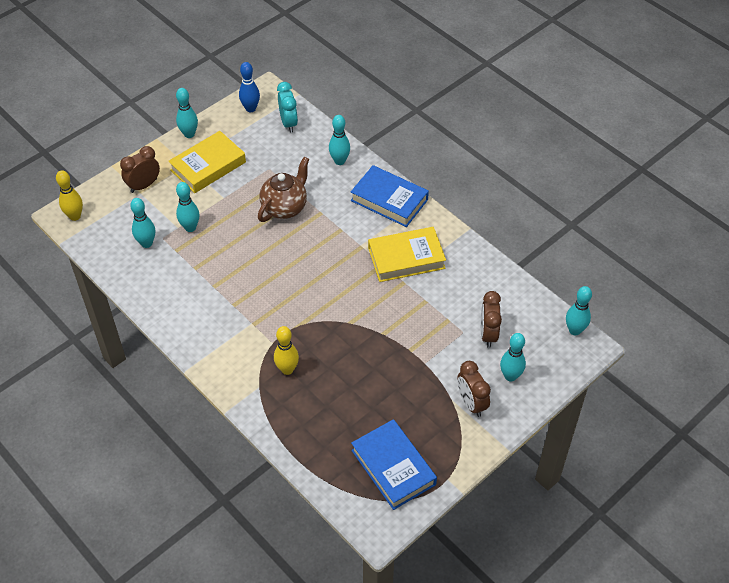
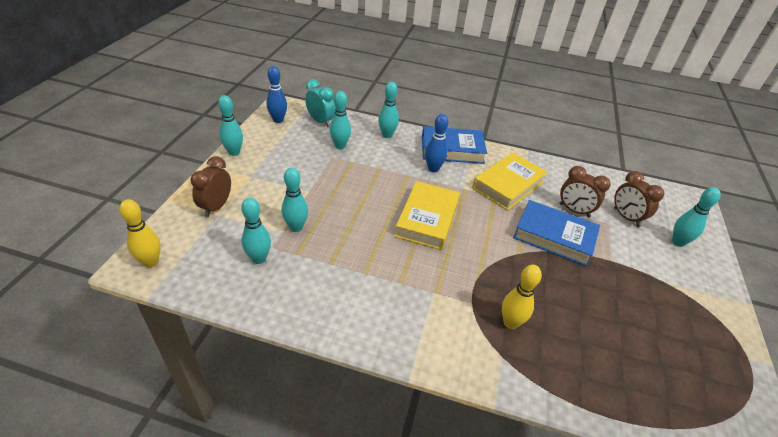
camera: 35 degrees left, 10 degrees down
(208, 166) = (272, 171): yellow book -> yellow book (427, 219)
(285, 207) = (373, 181): brown teapot -> none
(350, 215) = (433, 169): none -> blue bowling pin
(393, 467) = (699, 373): blue book -> blue book (554, 237)
(471, 403) = (681, 277): brown clock -> brown clock (574, 210)
(574, 330) = (672, 191): turquoise bowling pin -> turquoise bowling pin (340, 146)

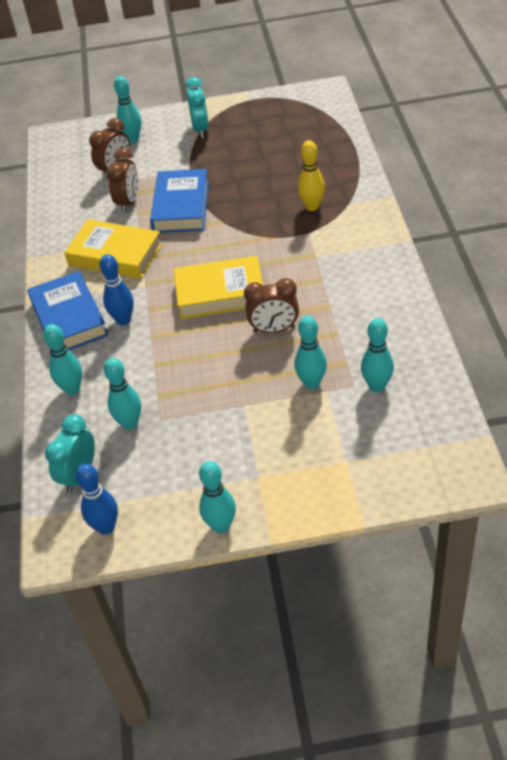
camera: 105 degrees left, 5 degrees up
(151, 262) = (454, 466): yellow bowling pin -> none
(216, 207) = (335, 470): brown clock -> brown clock (274, 329)
(686, 293) = (201, 129): none -> turquoise clock

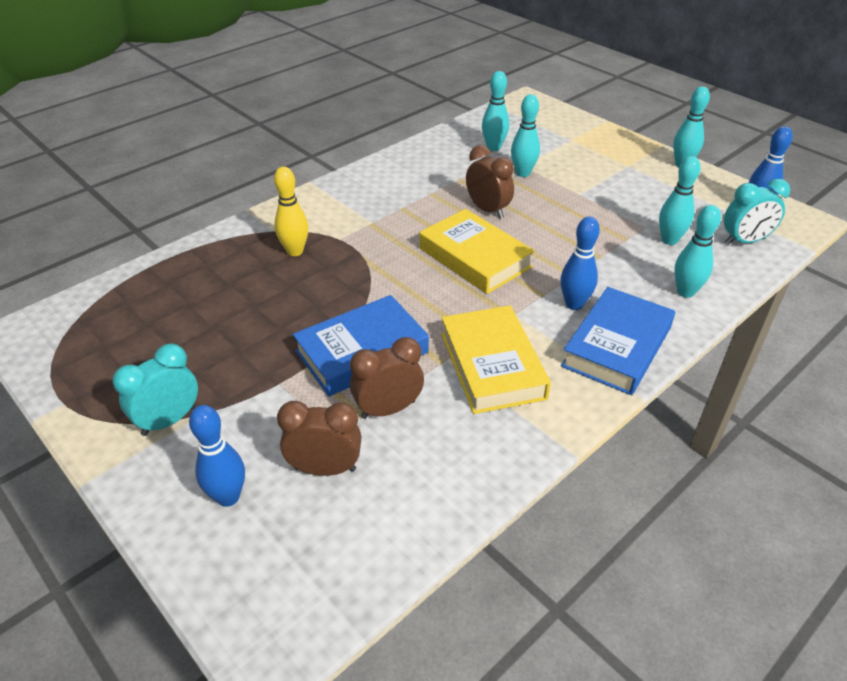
camera: 130 degrees left, 5 degrees down
(133, 139) = (228, 497): turquoise bowling pin -> blue bowling pin

